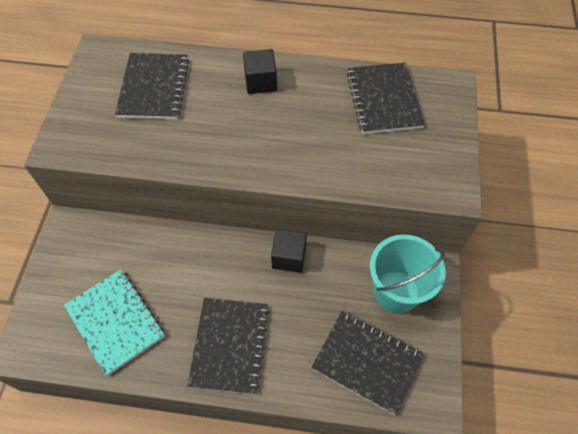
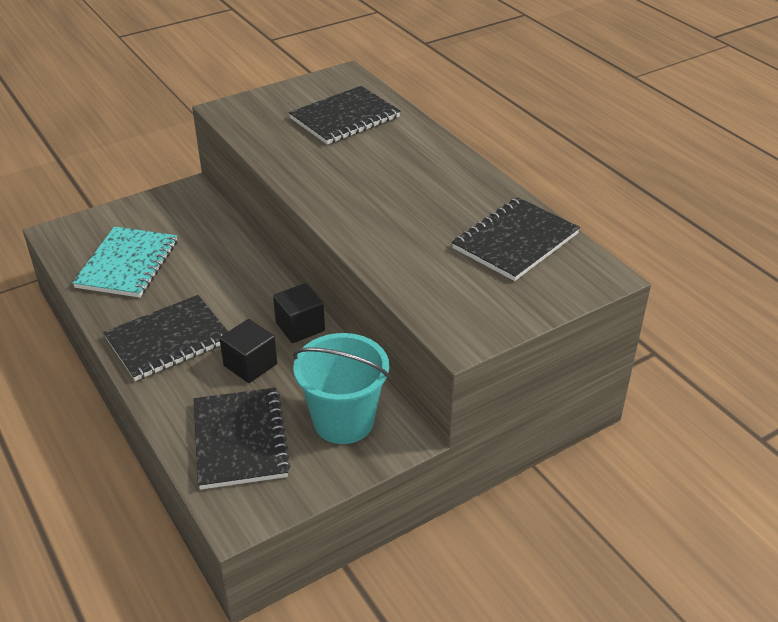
camera: 50 degrees right, 20 degrees down
(260, 82) = (430, 164): black cube -> black cube (250, 365)

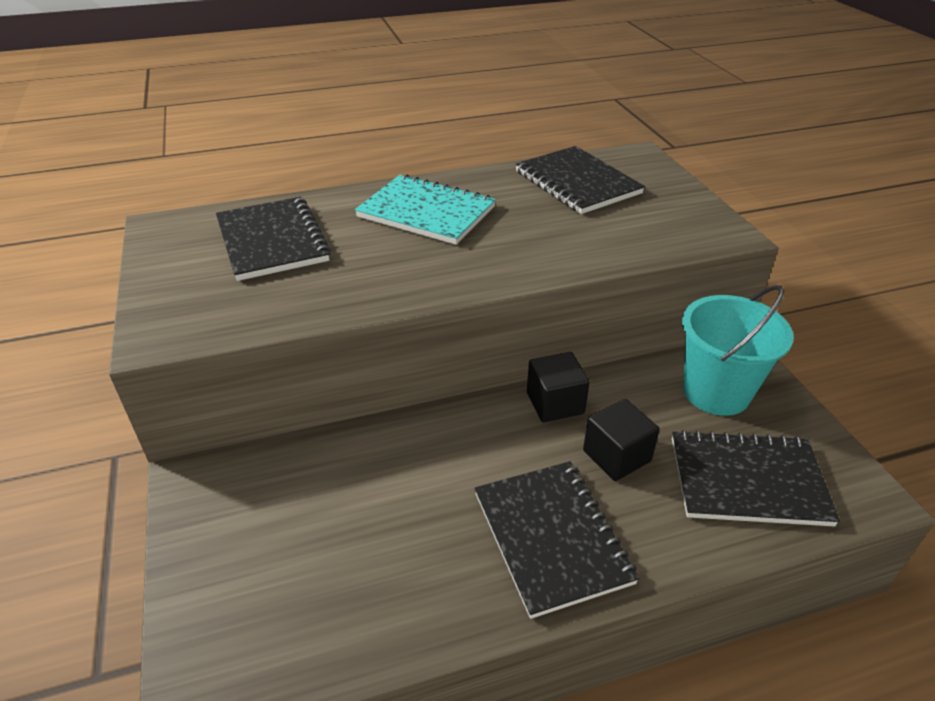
camera: 75 degrees left, 0 degrees up
(127, 264) = (349, 578): turquoise notebook -> turquoise notebook (426, 212)

